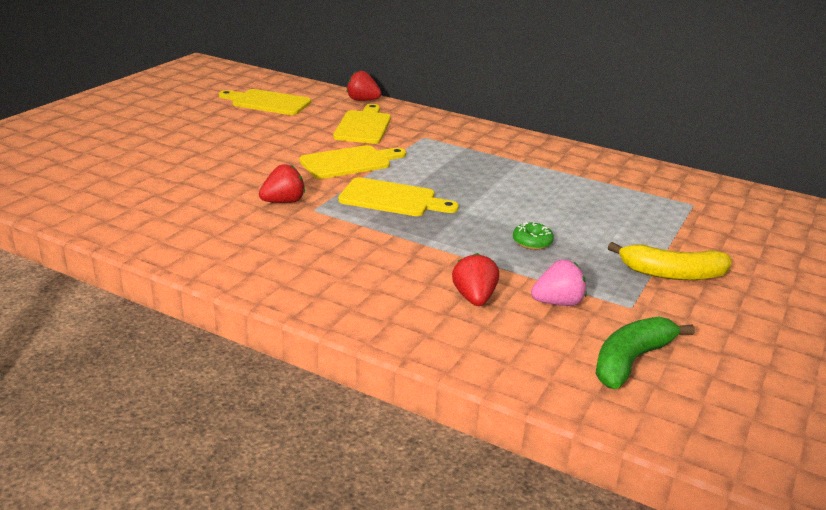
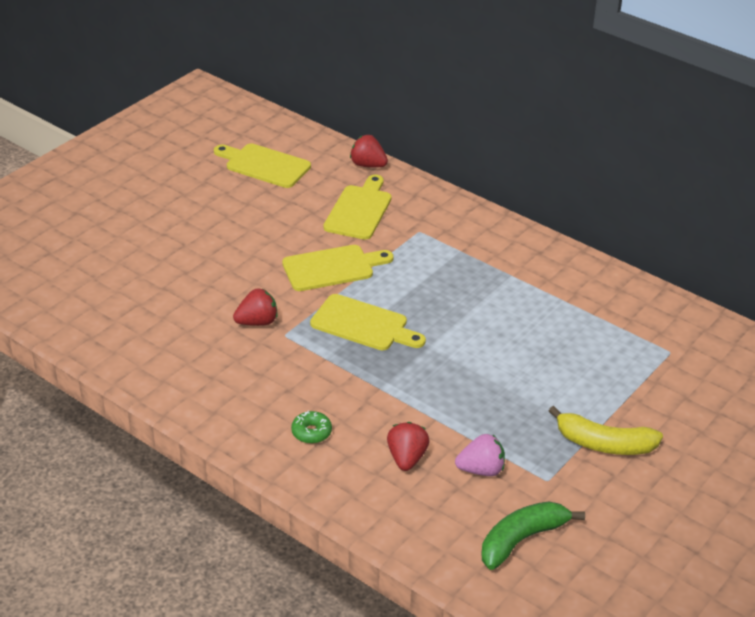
camera: 10 degrees right, 10 degrees up
(532, 242) = (483, 393): green donut -> green donut (311, 432)

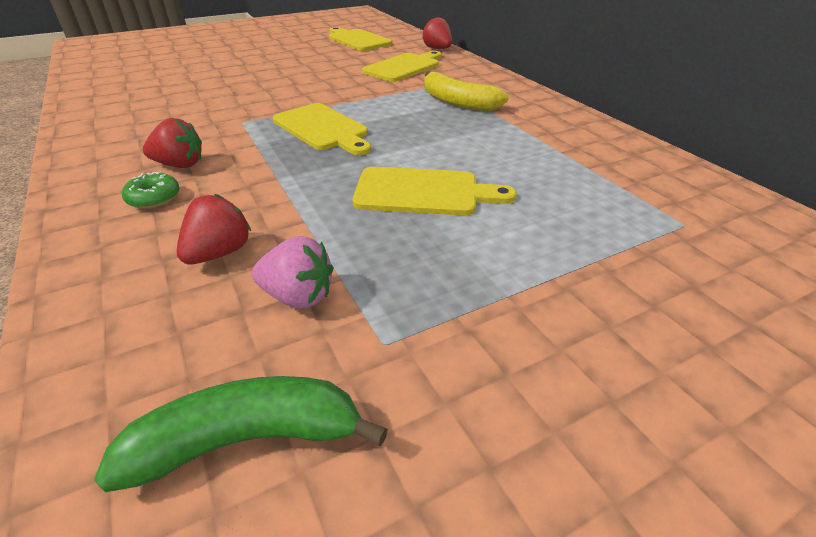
camera: 25 degrees right, 0 degrees up
(257, 322) = (231, 110): red strawberry -> red strawberry (180, 165)
(332, 268) = (341, 91): yellow cutting board -> yellow cutting board (423, 192)
(604, 444) = (518, 315): yellow banana -> yellow banana (457, 102)

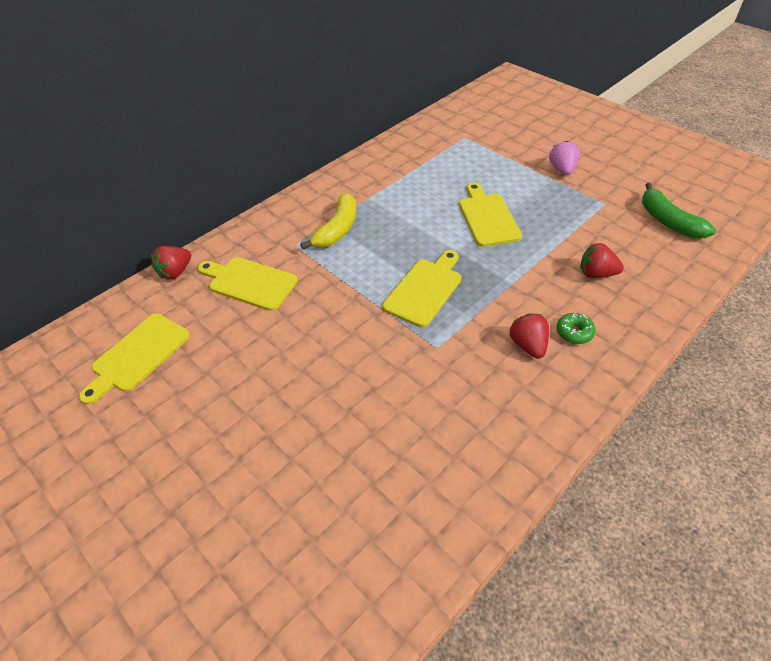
camera: 105 degrees left, 10 degrees up
(298, 296) = (601, 234): pink strawberry -> pink strawberry (562, 170)

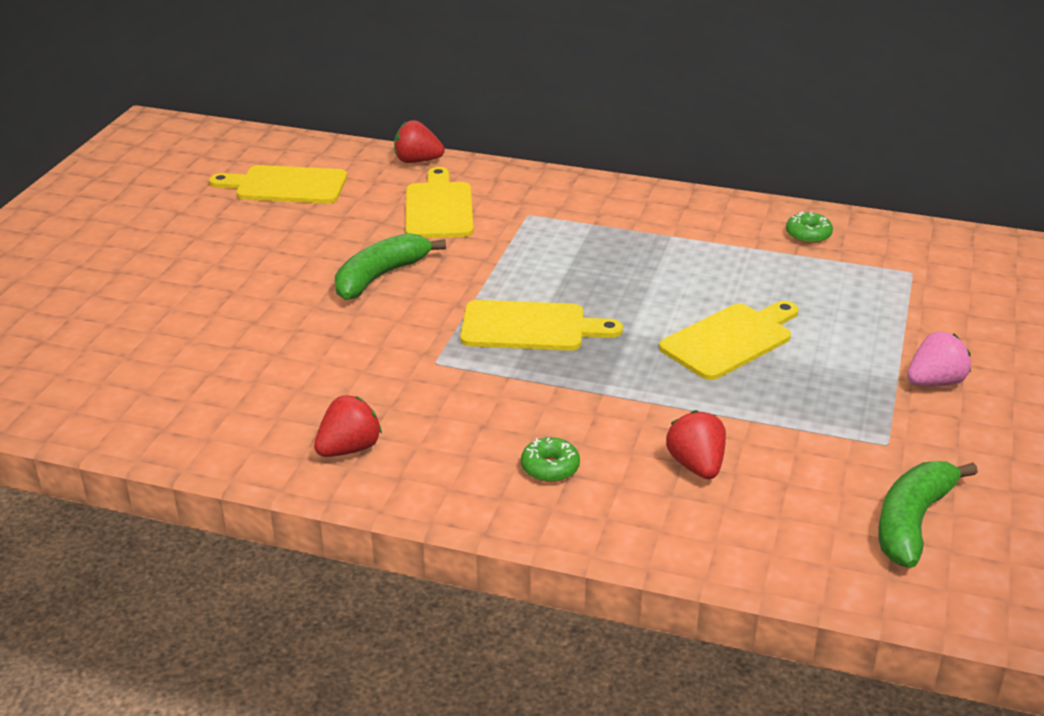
camera: 60 degrees right, 15 degrees down
(313, 341) = (380, 276): none -> green banana
(337, 229) = (585, 233): yellow banana -> none
(406, 153) = (808, 235): none -> green donut
(528, 345) = (493, 432): red strawberry -> red strawberry (349, 449)

